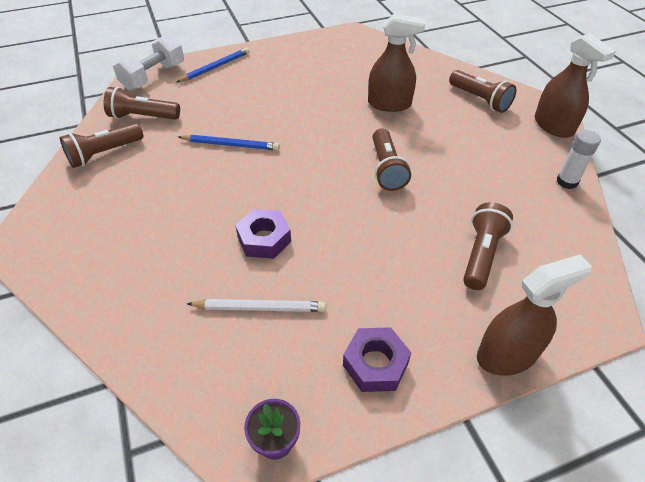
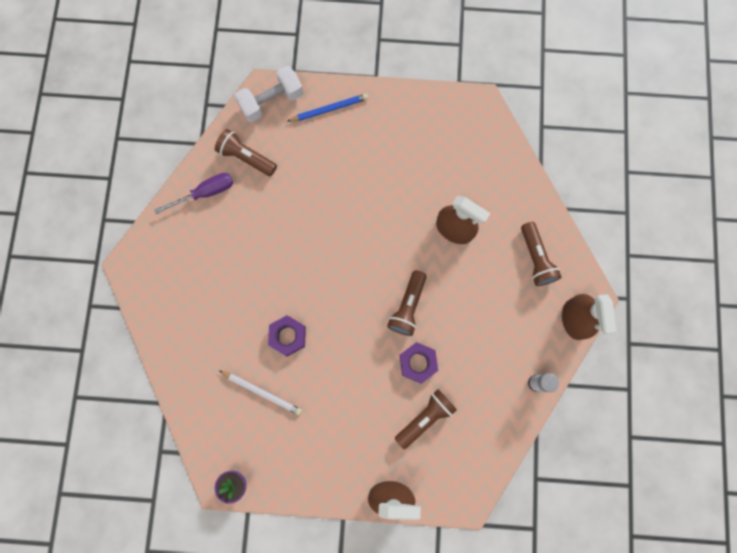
camera: 25 degrees right, 30 degrees up
(104, 153) = (205, 193): brown flashlight -> purple screwdriver
(230, 145) = (302, 225): blue pencil -> none
(375, 364) = (311, 464): purple nut -> purple nut (418, 363)

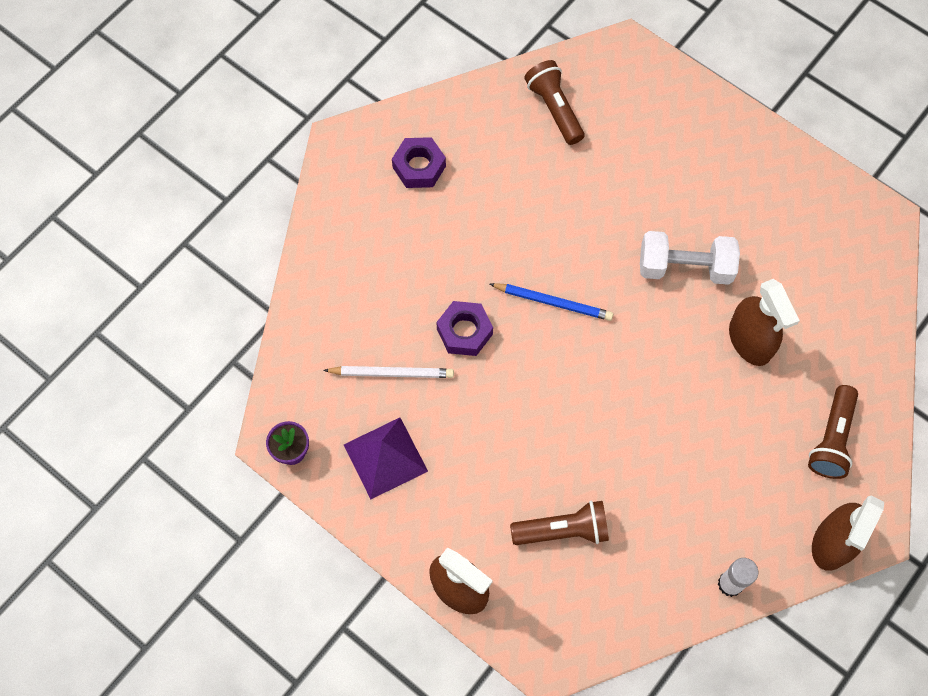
camera: 35 degrees right, 10 degrees down
(205, 193) = (480, 118): purple screwdriver -> none
(262, 392) = (391, 373): white pencil -> white pencil turned 60 degrees counterclockwise
(271, 102) = (626, 66): white dumbbell -> white dumbbell (685, 267)
(294, 447) = (385, 457): none -> purple pyramid
(329, 109) = (690, 114): blue pencil -> blue pencil (553, 302)
(407, 307) = (630, 391): brown flashlight -> none
(418, 363) = (598, 462): purple nut -> purple nut (419, 167)

